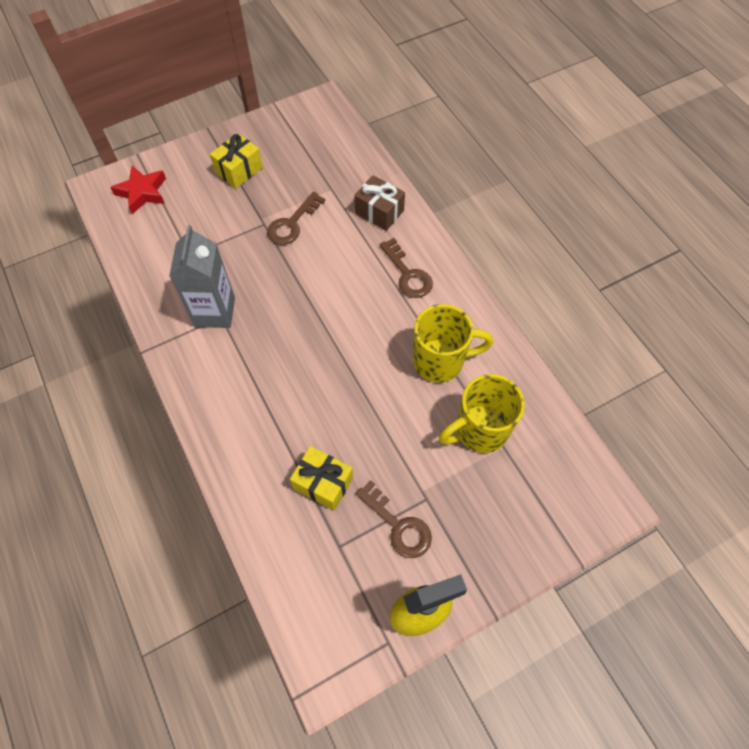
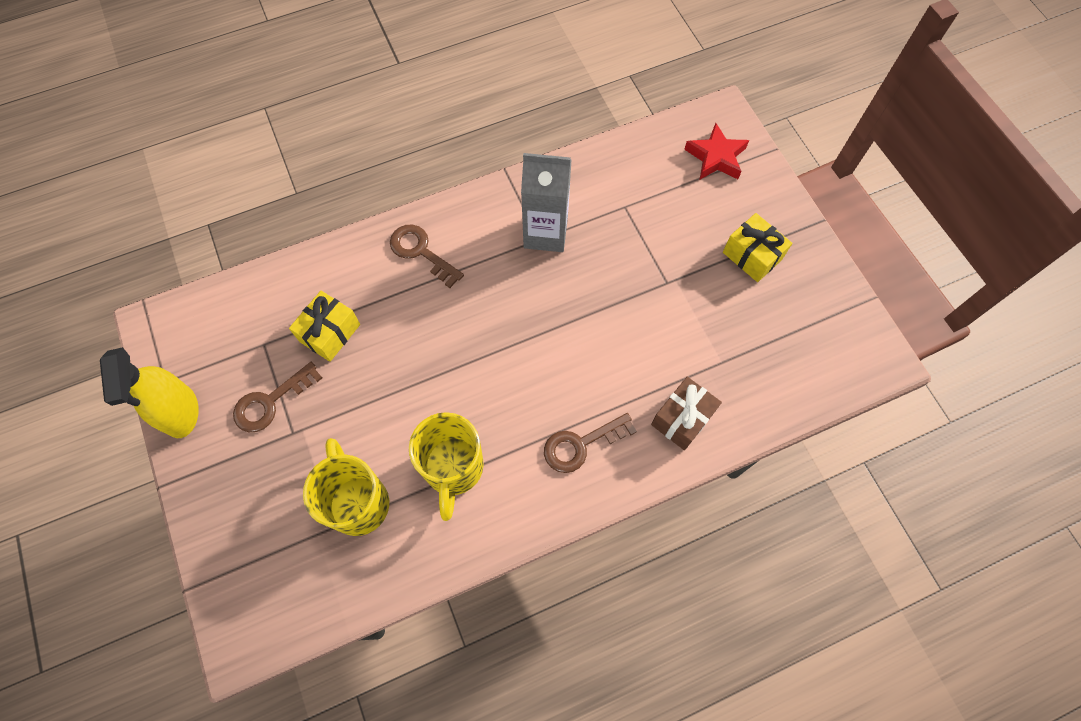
camera: 95 degrees right, 5 degrees up
(292, 224) = (666, 314): brown key -> brown key (421, 252)

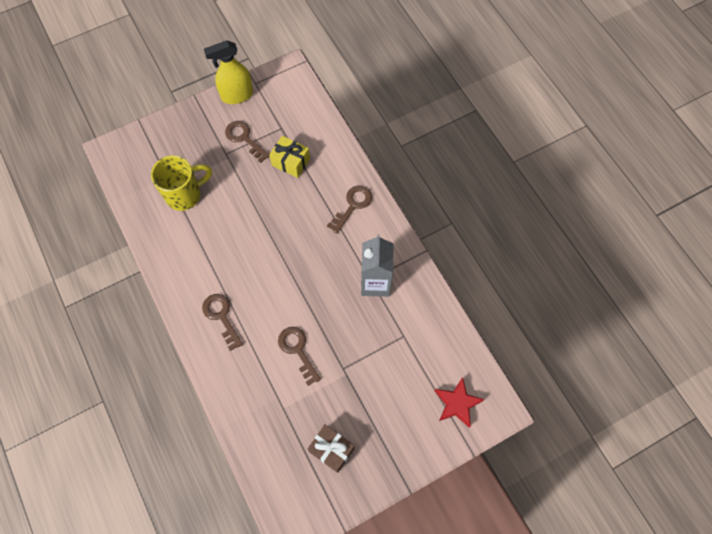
camera: 85 degrees right, 0 degrees up
(453, 469) = (204, 243): yellow mug -> none
(639, 339) = (297, 350): none -> brown key
(682, 418) = (240, 381): brown gift -> brown gift (331, 450)
(752, 256) = (371, 431): yellow gift -> none

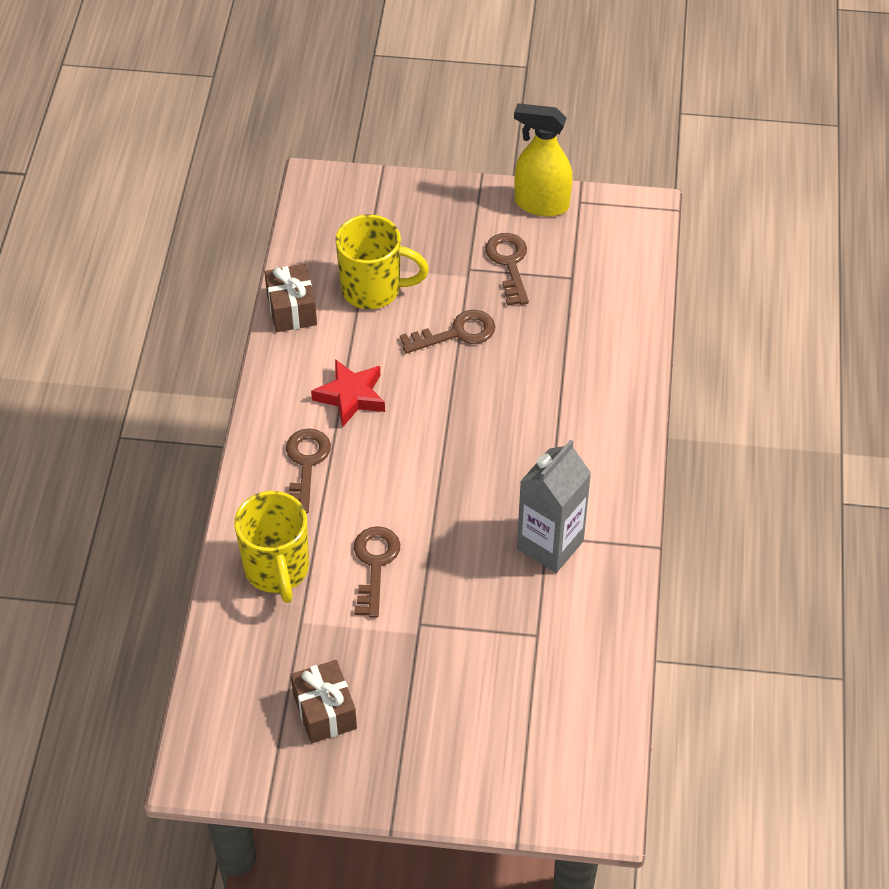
camera: 35 degrees right, 15 degrees down
(149, 232) = (292, 309): none -> brown gift
(250, 387) = (277, 570): none -> yellow mug
(290, 162) = (551, 327): yellow gift -> none
(352, 205) = (596, 430): brown key -> brown key (456, 333)
(457, 403) = (545, 765): red star -> red star (351, 396)

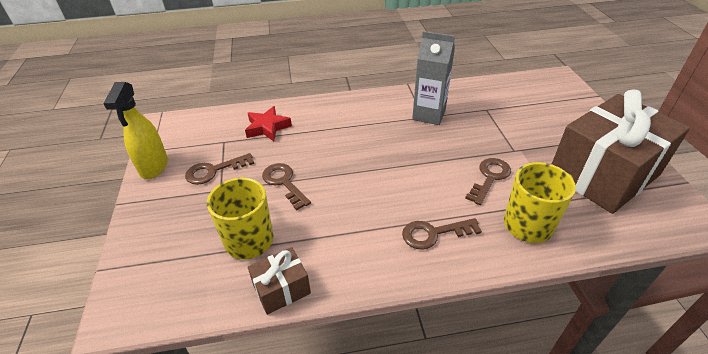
camera: 105 degrees left, 10 degrees down
(324, 711) = (603, 174): brown gift -> brown gift, size x2.28
(351, 396) = (361, 224): red star -> red star (267, 127)
(375, 564) = (489, 178): brown key -> brown key turned 135 degrees clockwise

